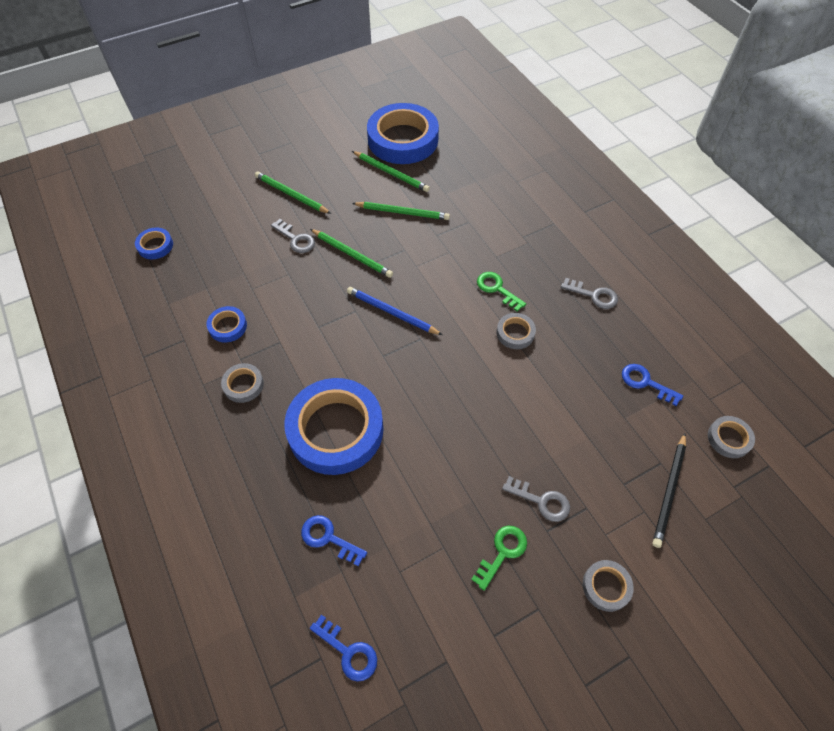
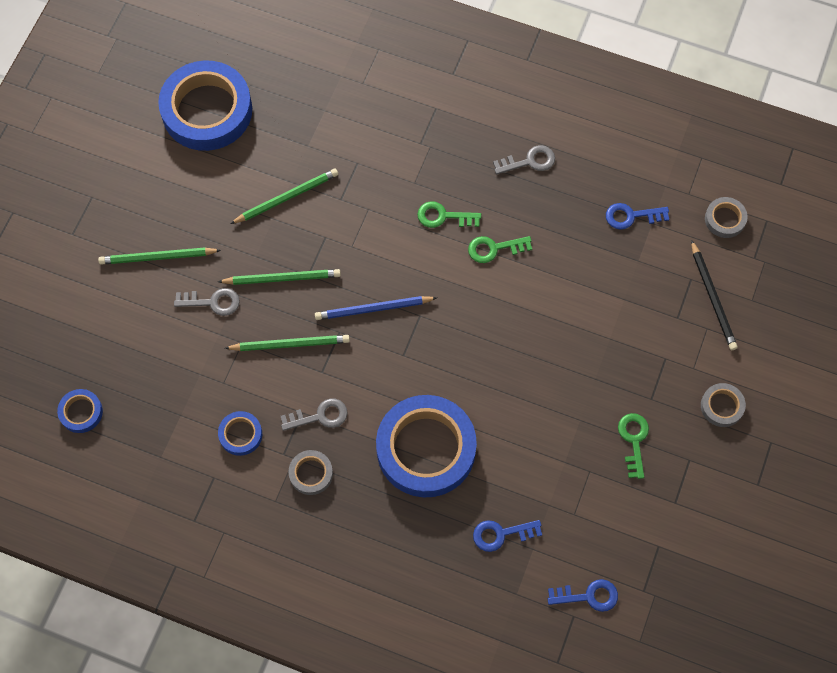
camera: 40 degrees left, 10 degrees up
(391, 173) = (233, 160): green pencil -> green pencil (290, 344)
(515, 333) = (494, 249): grey tape -> green key
(541, 501) = (630, 379): grey key -> grey key (319, 416)

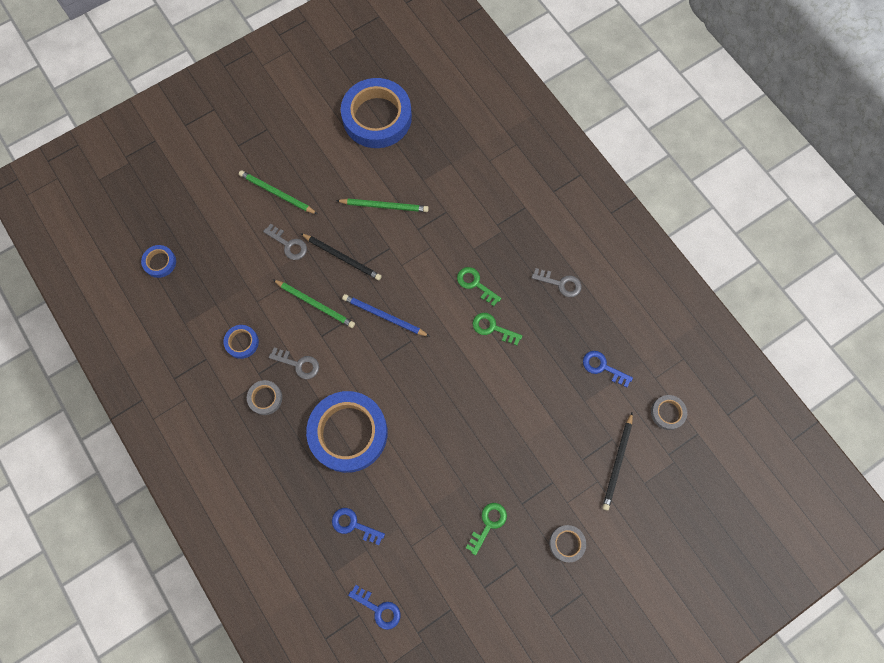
camera: 35 degrees right, 5 degrees up
(282, 278) = (342, 257): green pencil -> black pencil

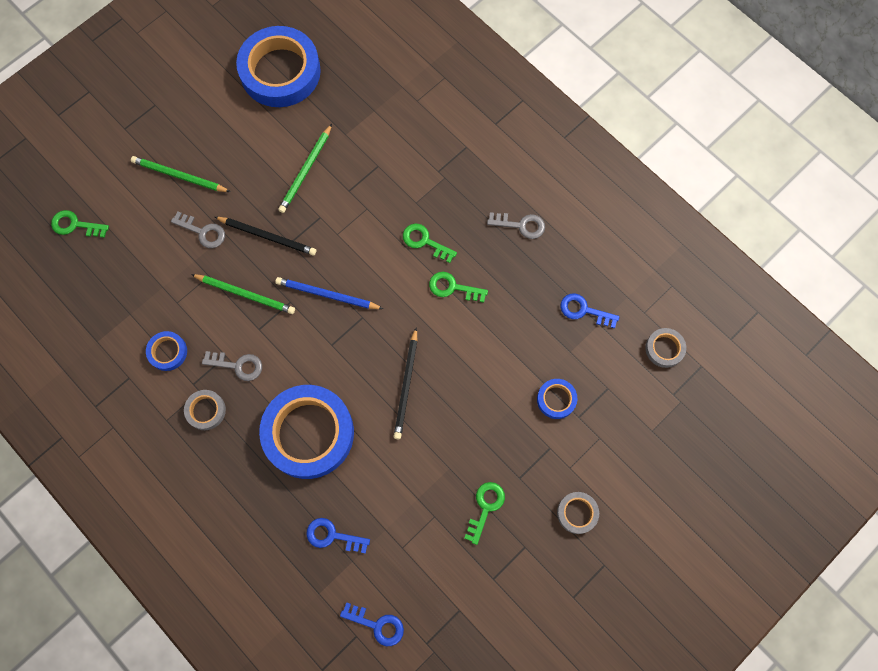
camera: 10 degrees left, 0 degrees up
(160, 262) = (55, 277): blue tape -> blue tape (556, 399)
(183, 221) = (75, 225): none -> green key
(384, 206) = (306, 170): green pencil -> green pencil turned 120 degrees clockwise
(617, 462) = (618, 413): black pencil -> black pencil (406, 385)

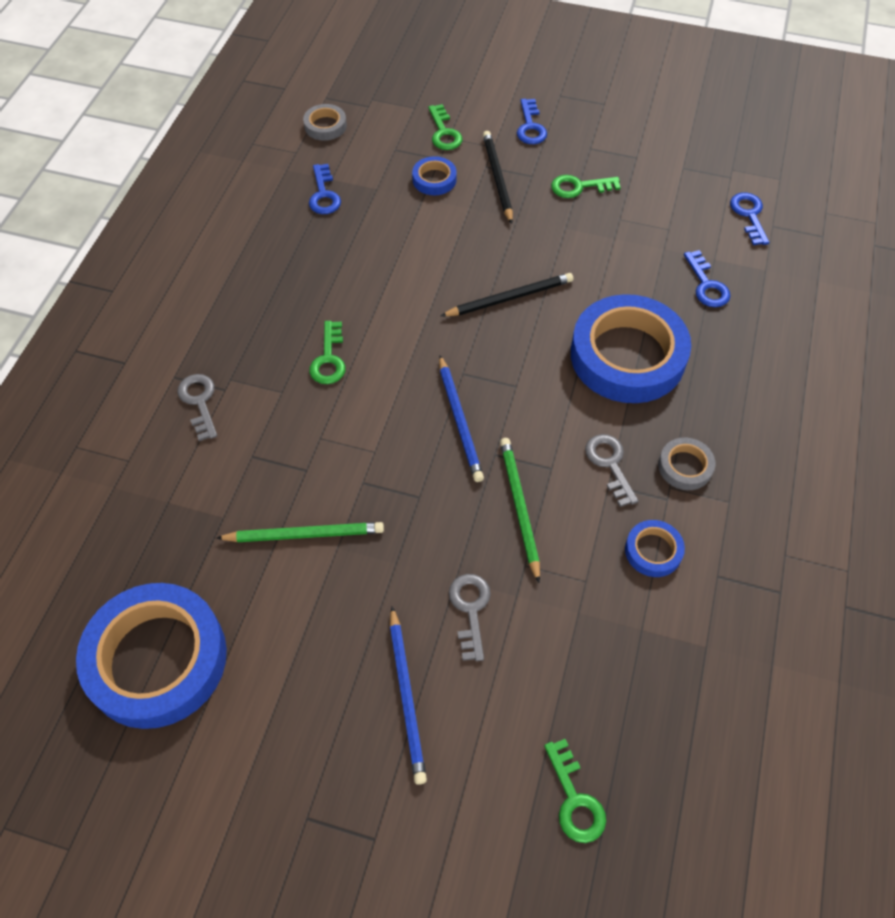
camera: 120 degrees left, 15 degrees down
(179, 176) = (407, 696): green pencil -> blue pencil
(267, 236) = (426, 526): black pencil -> black pencil (497, 178)
(453, 287) = (370, 308): green key -> green key (444, 132)
(521, 225) = (253, 282): grey key -> grey key (199, 402)
(577, 513) = (530, 127): grey tape -> blue key

